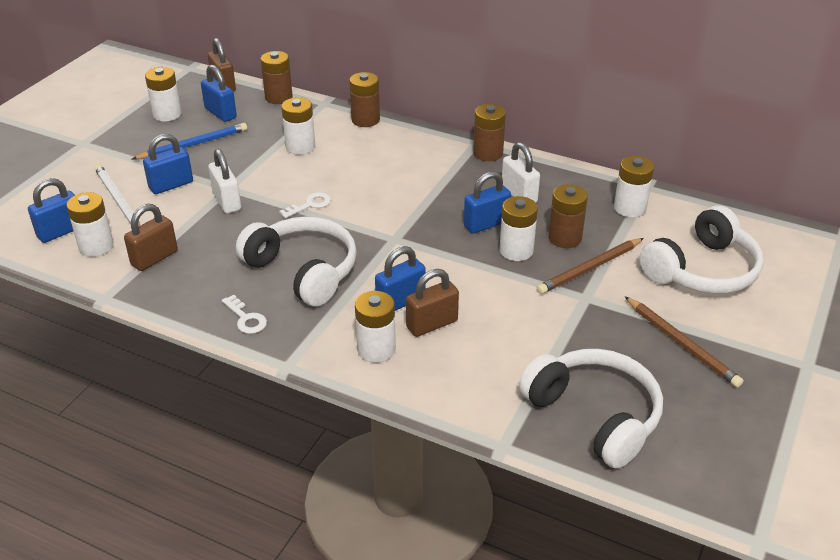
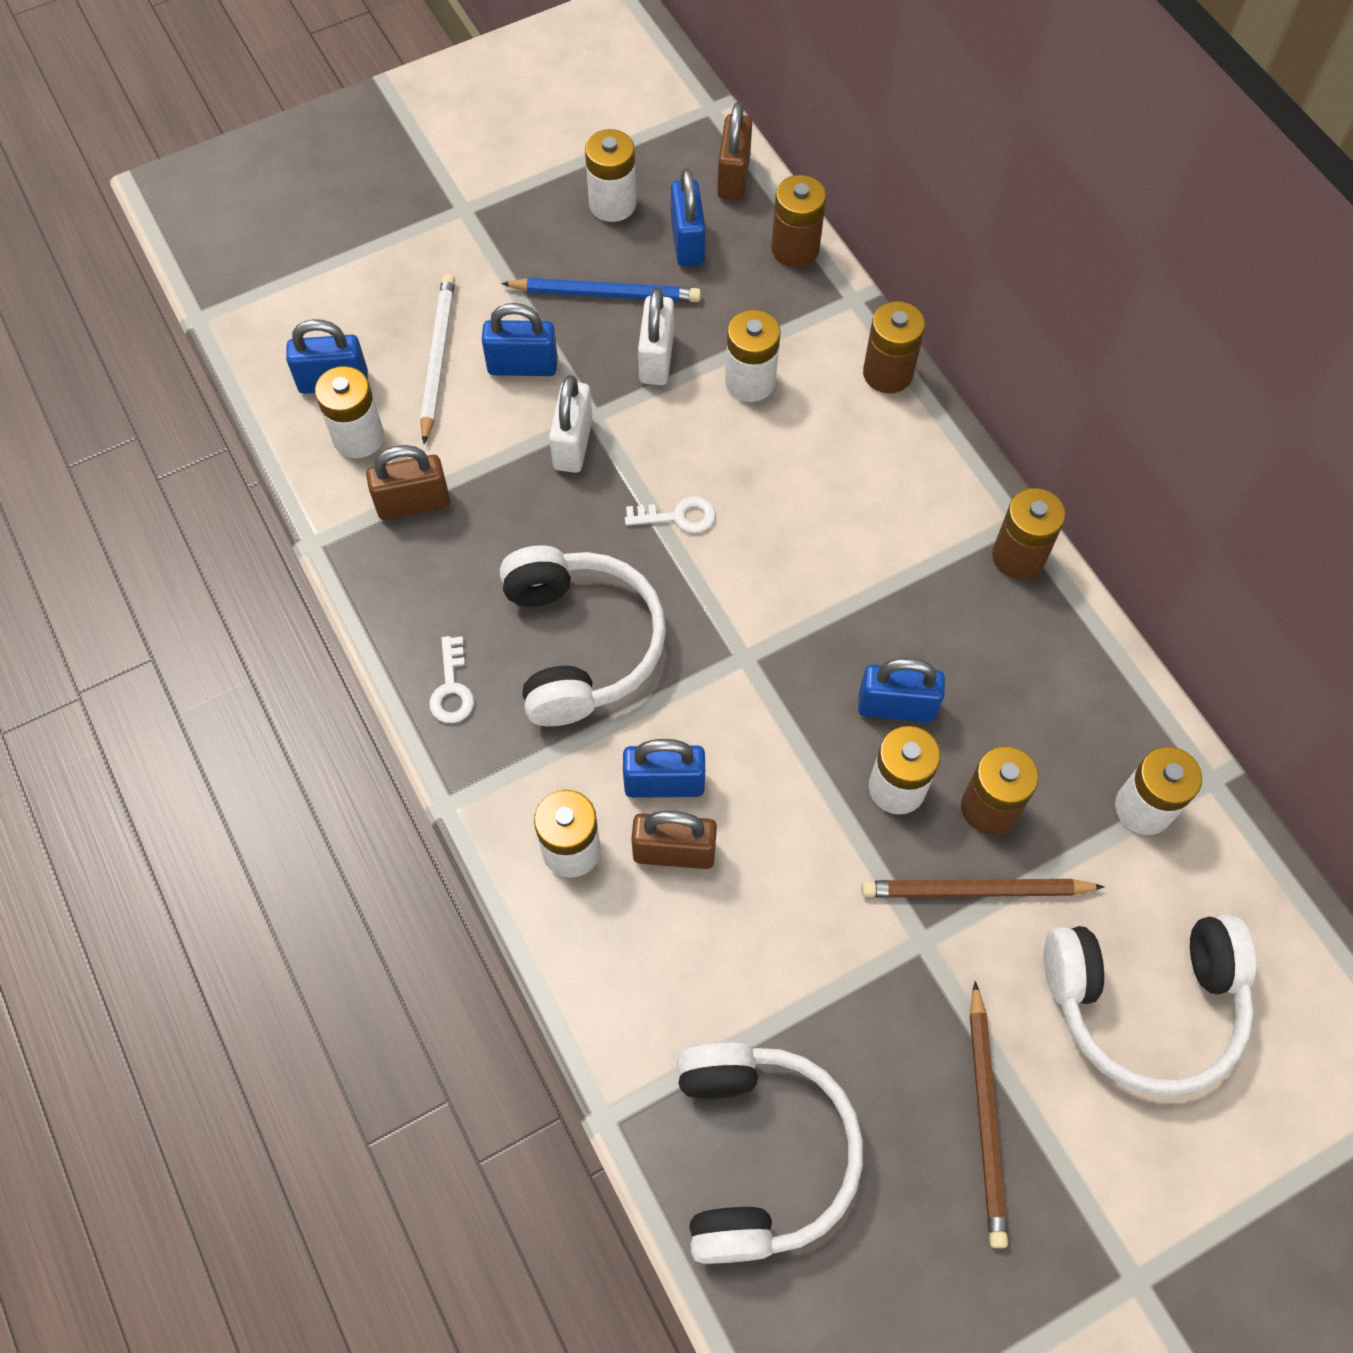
camera: 35 degrees right, 25 degrees up
(519, 194) = (994, 675): white padlock -> white padlock (656, 358)

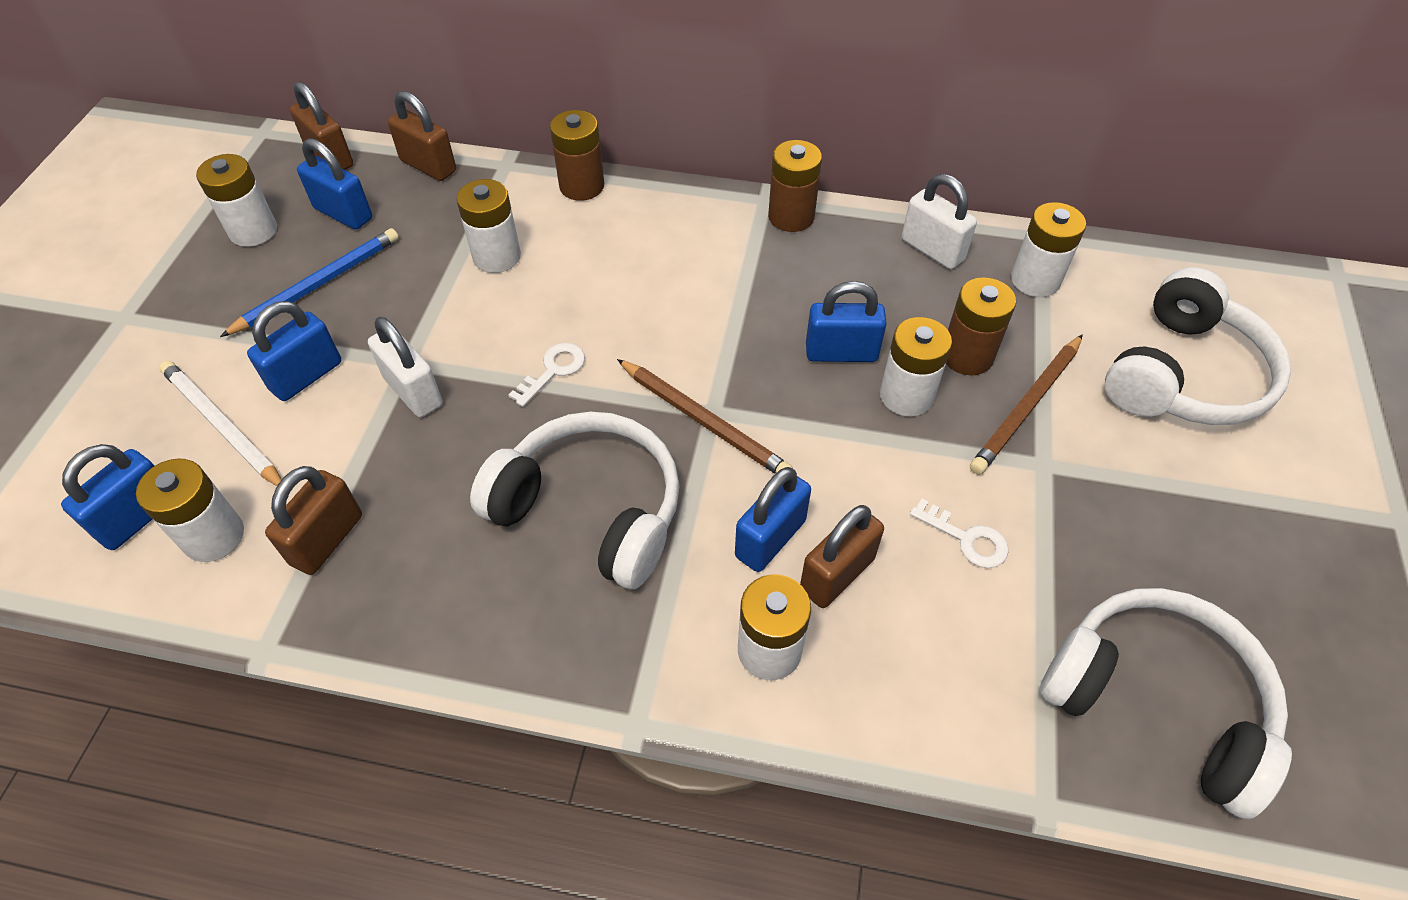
camera: 50 degrees left, 10 degrees down
(452, 688) = (530, 636): white key -> white key (966, 539)
(656, 358) = (410, 293): white padlock -> white padlock (932, 250)
(795, 249) = (428, 166): brown battery -> brown padlock
(896, 706) = (841, 352): blue padlock -> blue padlock turned 45 degrees clockwise
(986, 1117) = (1217, 523): brown pencil -> brown pencil (704, 421)

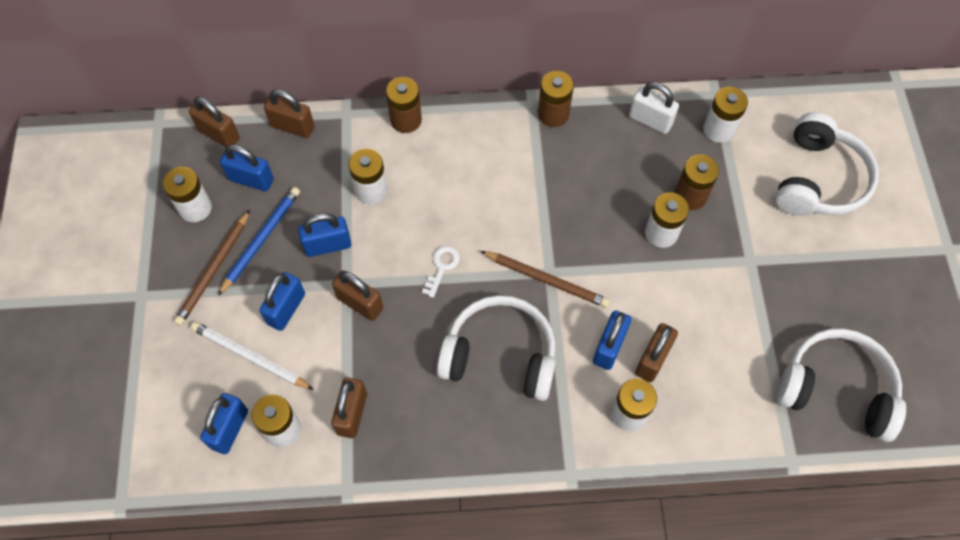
camera: 15 degrees left, 10 degrees up
(413, 391) = (360, 303): white padlock -> brown padlock
(841, 352) = (614, 212): blue padlock -> blue padlock (328, 245)
(966, 539) = (718, 319): white key -> none
(1027, 407) = (733, 224): brown pencil -> brown pencil (214, 270)

